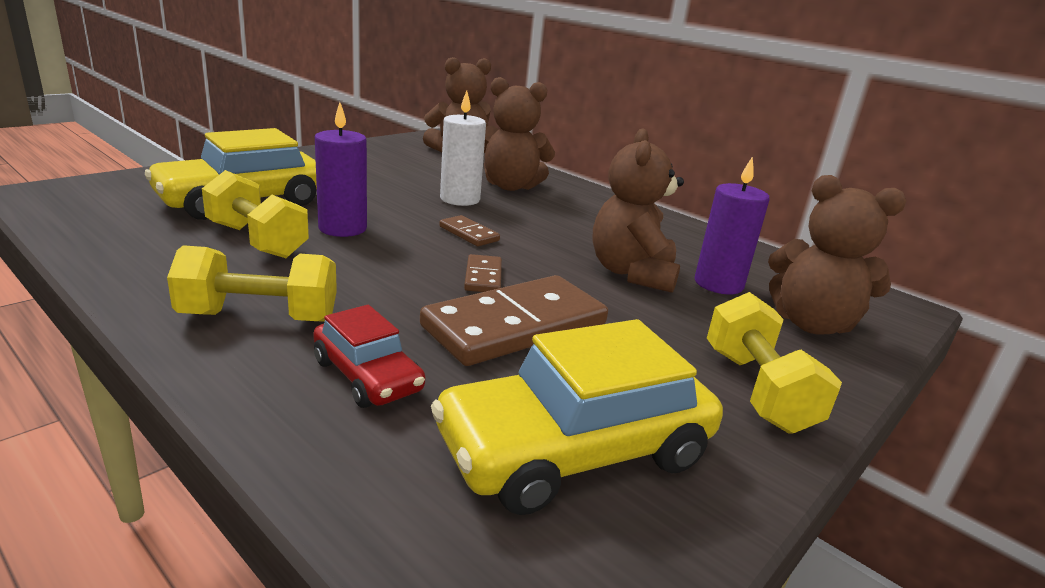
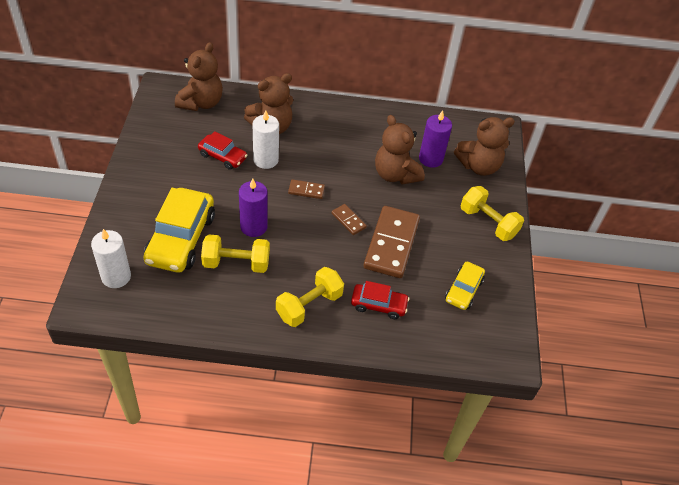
camera: 40 degrees left, 25 degrees up
(116, 193) = (116, 277): none -> white candle
(413, 181) = (222, 156): none -> red car
(575, 450) = (463, 290): yellow car -> yellow car, size x0.55

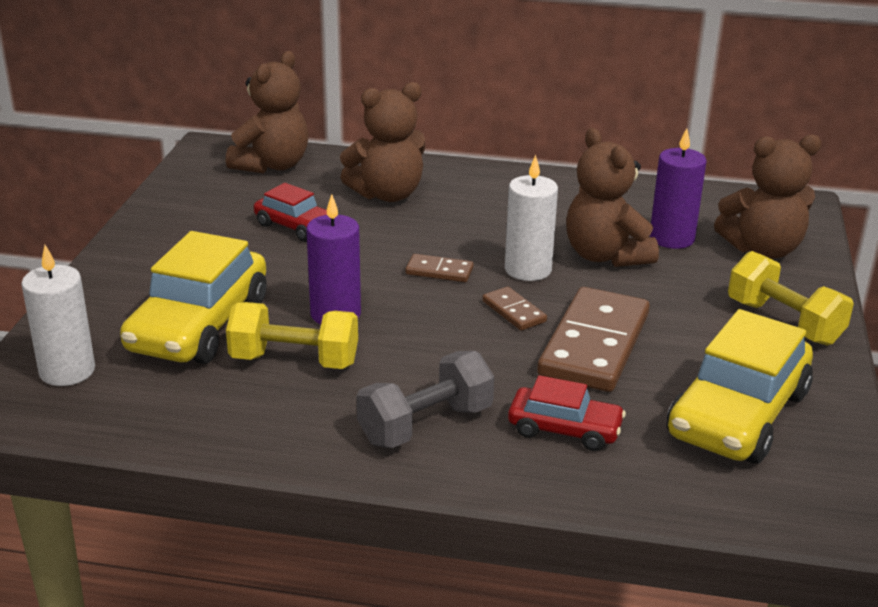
camera: 10 degrees right, 20 degrees down
(266, 160) = (371, 232): white candle -> white candle (528, 269)
(309, 305) = (425, 425): yellow dumbbell -> grey dumbbell
(463, 290) = (738, 414): yellow car -> yellow car, size x1.81

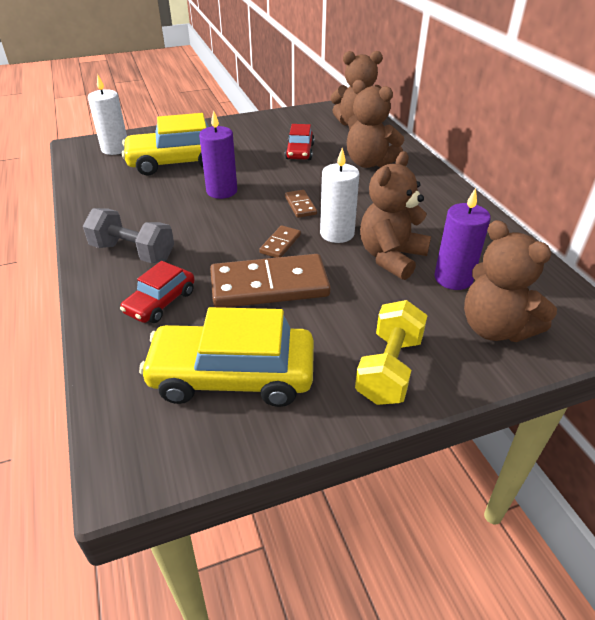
camera: 60 degrees right, 10 degrees up
(294, 361) = (166, 195): yellow dumbbell -> none
(564, 429) = (160, 302): red car -> red car turned 45 degrees clockwise

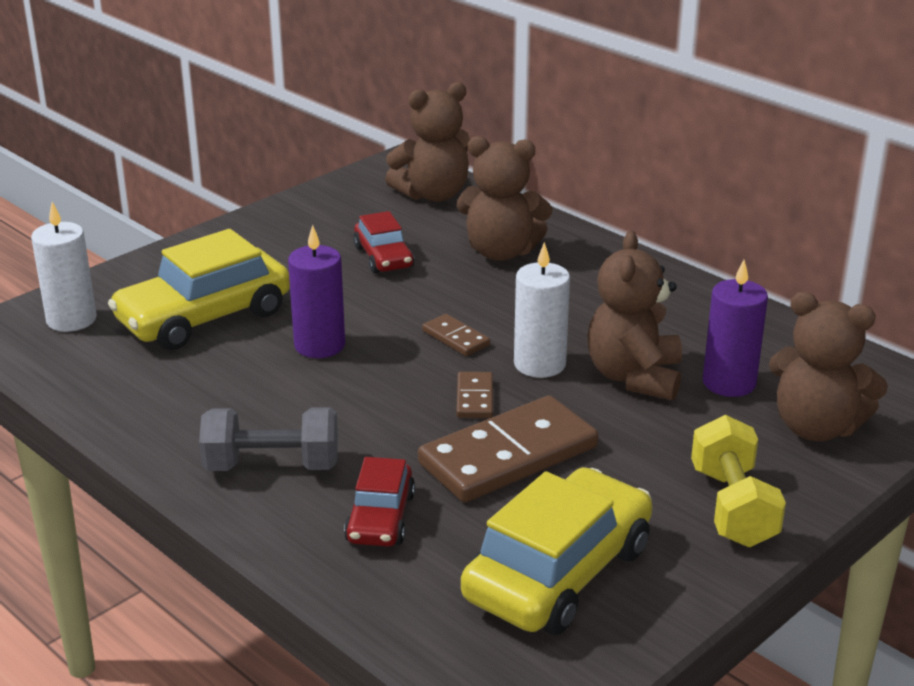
camera: 25 degrees left, 10 degrees down
(232, 376) = (558, 572): yellow car -> yellow car turned 150 degrees clockwise

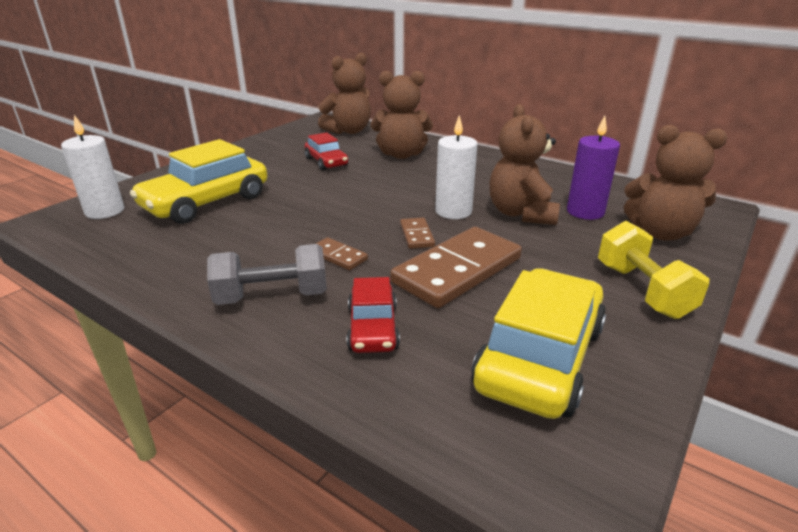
camera: 10 degrees left, 0 degrees up
(319, 345) = (294, 212): purple candle -> none
(456, 338) = (389, 201): brown domino -> brown domino (338, 256)

